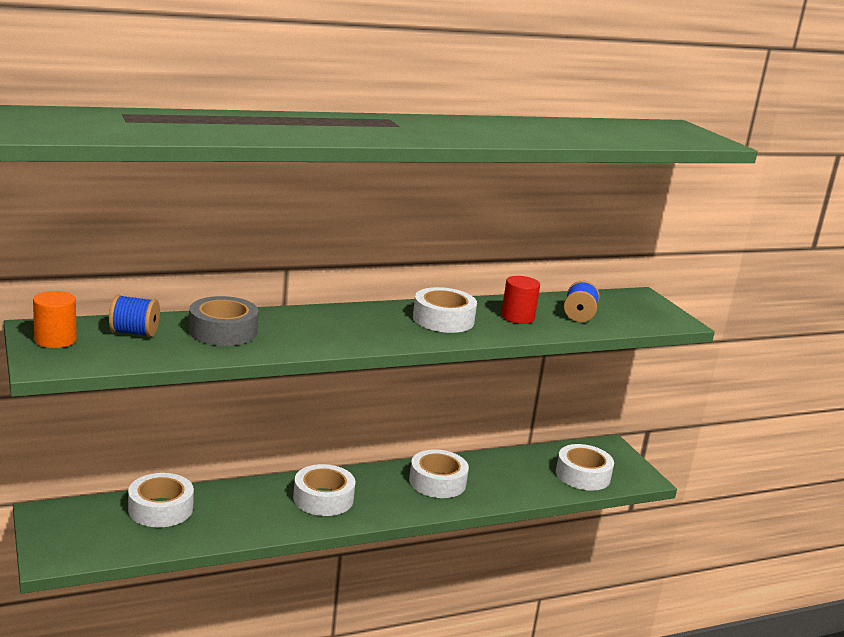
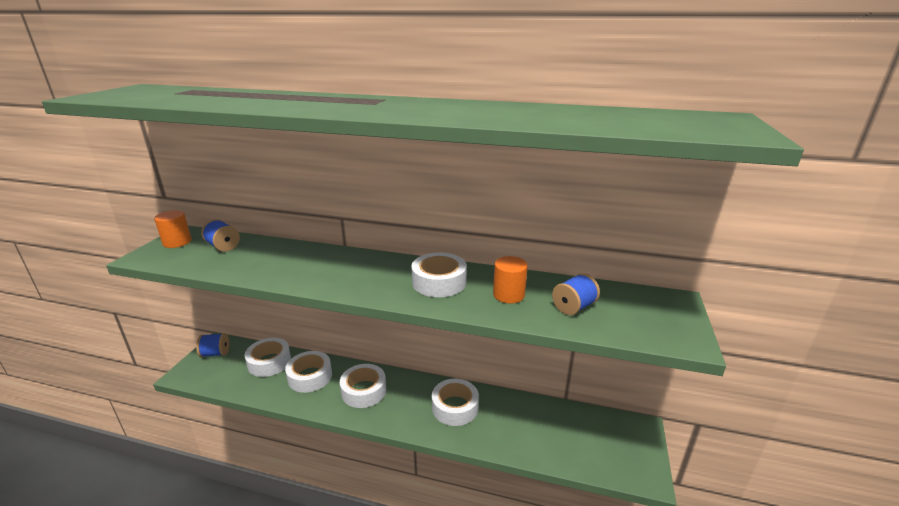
camera: 40 degrees right, 5 degrees up
(63, 523) = (215, 353): none -> blue spool
(223, 331) = (272, 257): grey tape -> none
(517, 317) = (508, 295): red cylinder -> orange cylinder
(583, 475) = (585, 448): white tape -> white tape (310, 376)

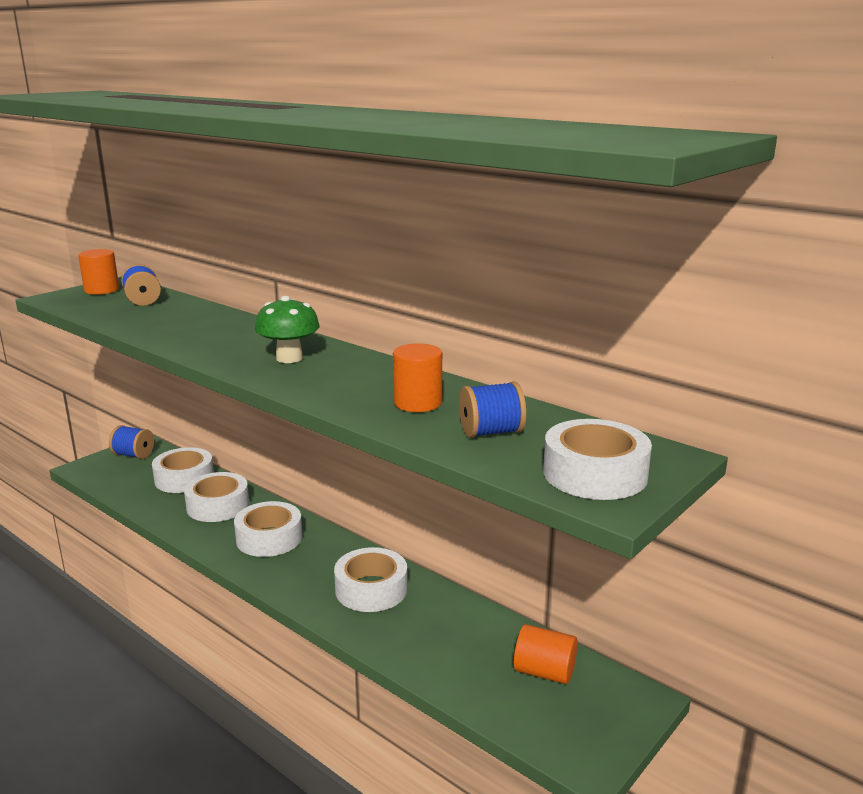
camera: 25 degrees right, 5 degrees down
(388, 277) = (289, 358): none -> green mushroom
(439, 282) = (344, 374): white tape -> white tape (595, 474)
(586, 429) = (544, 672): none -> orange cylinder

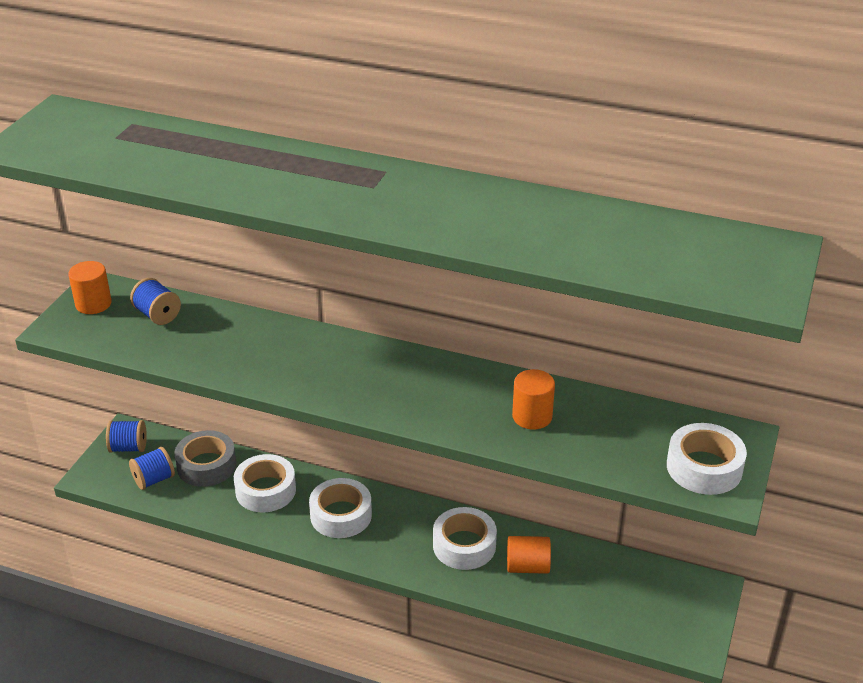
camera: 20 degrees left, 15 degrees up
(184, 478) = (206, 465): white tape -> grey tape
(289, 358) = (382, 379): green mushroom -> none
(491, 432) = (609, 439): blue spool -> blue spool (154, 479)
(544, 672) = (636, 585): orange cylinder -> orange cylinder (527, 566)

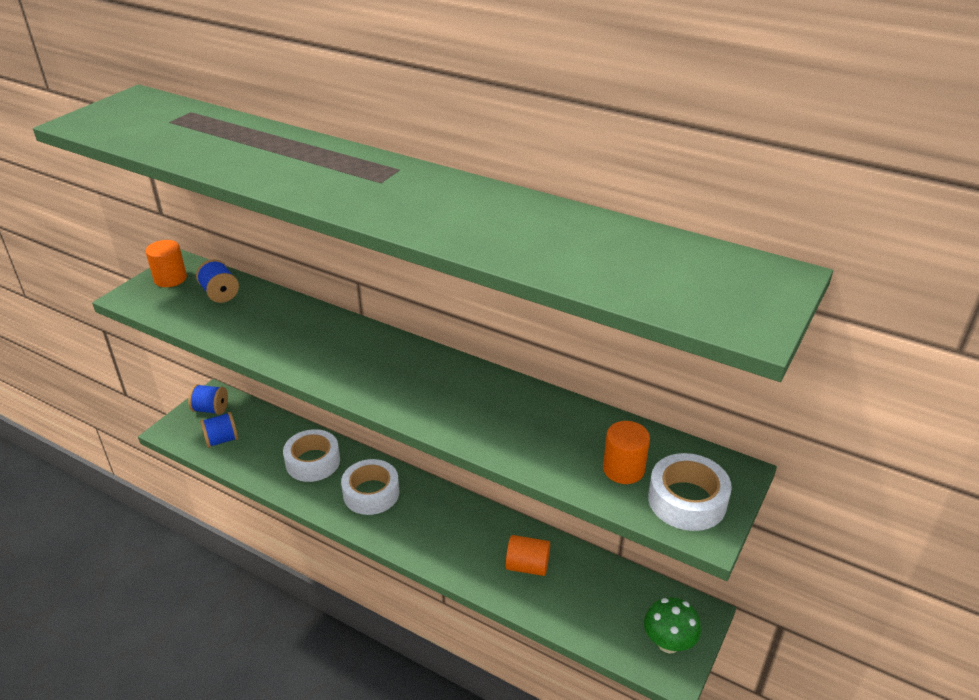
camera: 10 degrees right, 0 degrees up
(206, 465) = (270, 433): grey tape -> none
(464, 545) = (474, 537): white tape -> none
(532, 416) = (527, 426): orange cylinder -> orange cylinder (623, 469)
(686, 620) = (668, 643): none -> green mushroom

